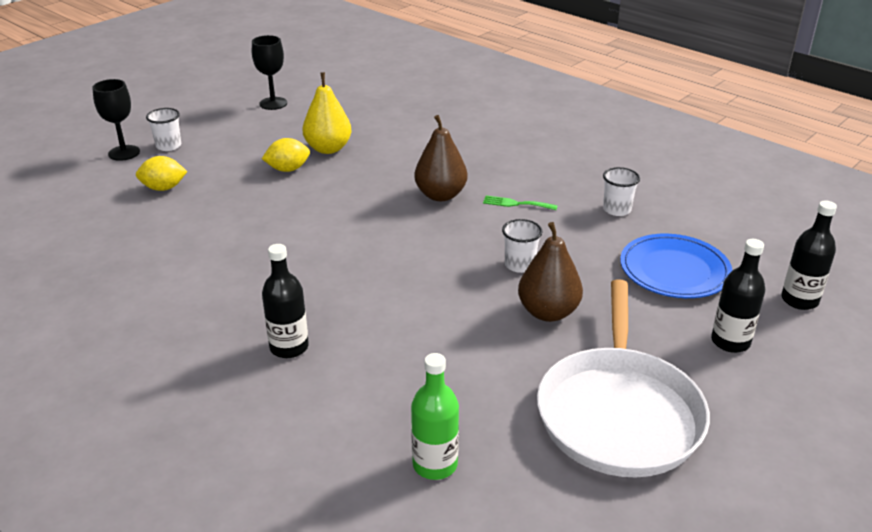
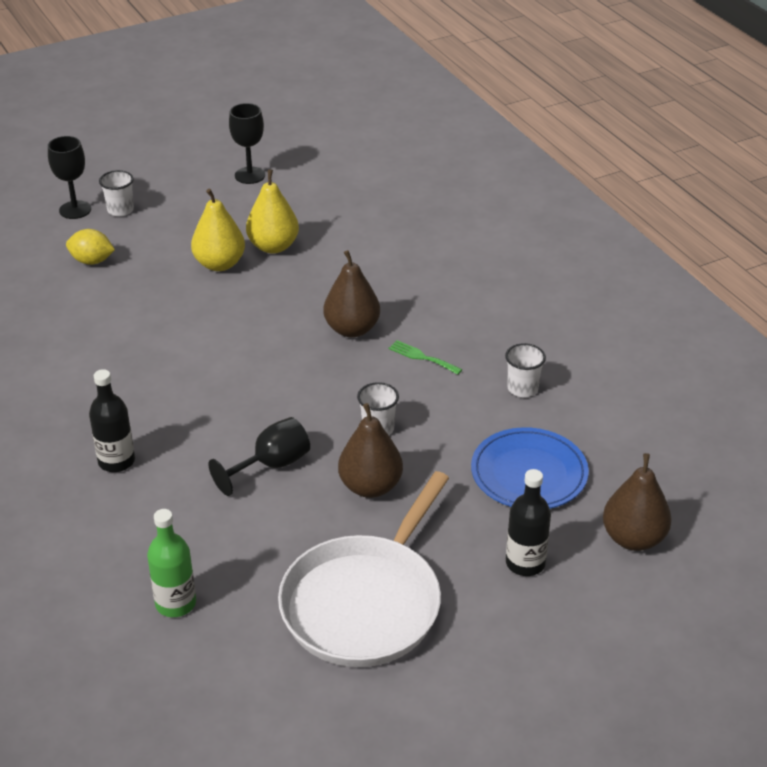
camera: 20 degrees right, 5 degrees up
(288, 169) = (219, 264): yellow lemon -> yellow pear
(444, 316) = (271, 465): none -> black goblet
(799, 300) = (633, 538): black bottle -> brown pear

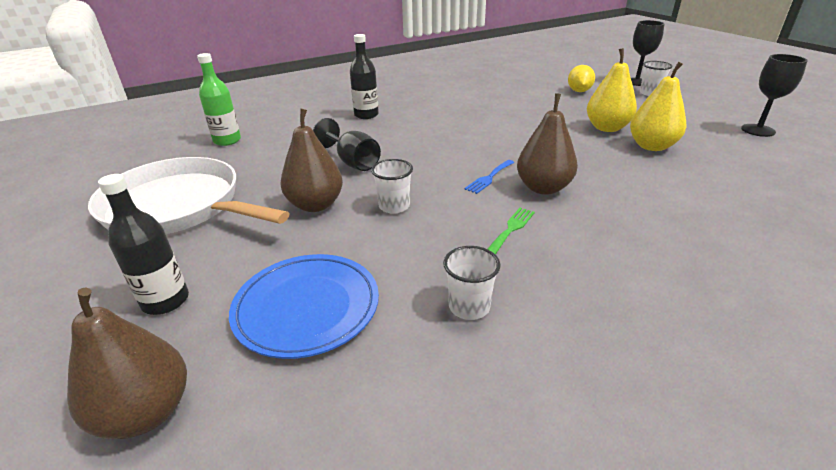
camera: 90 degrees right, 5 degrees down
(326, 361) = (489, 178): none -> blue fork

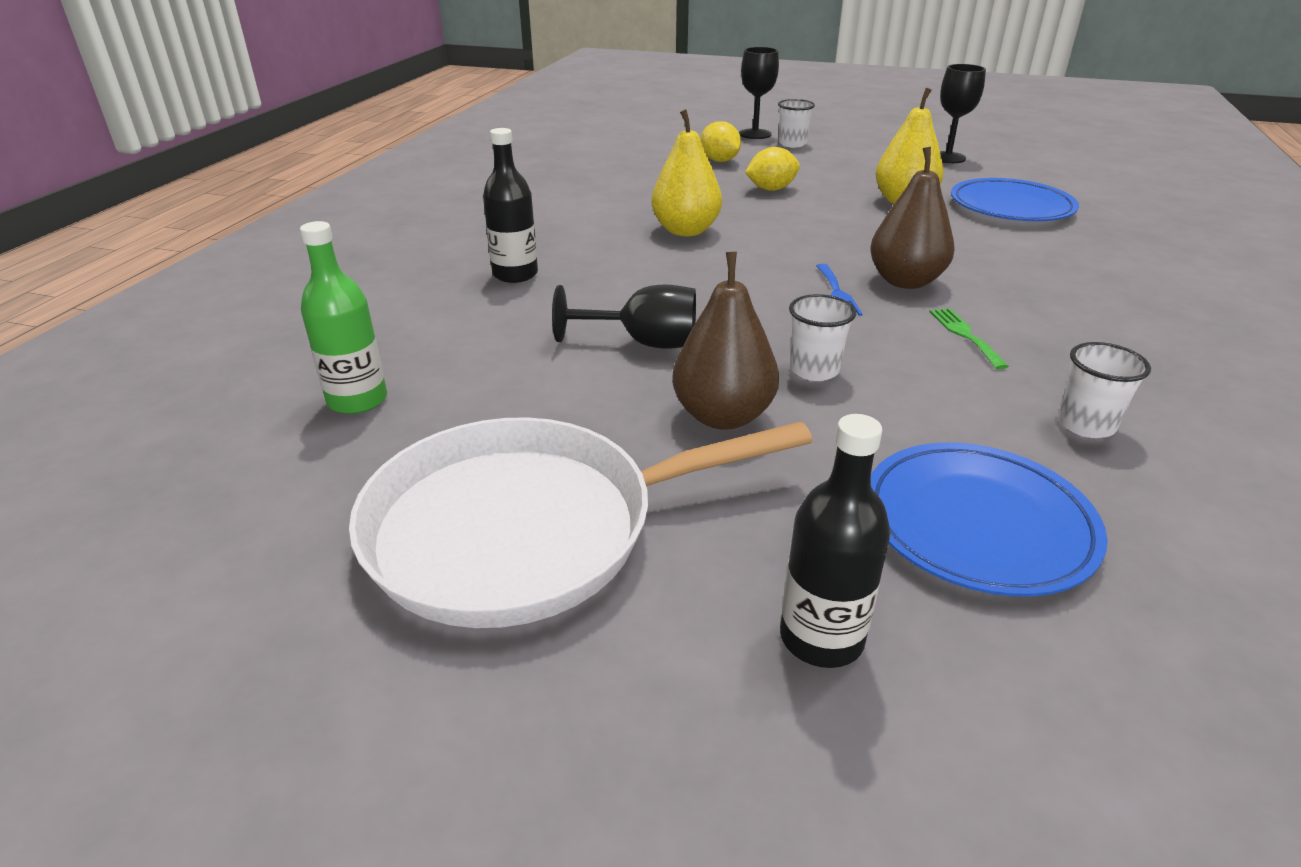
camera: 45 degrees left, 0 degrees up
(146, 412) = (1091, 743): brown pear -> none
(575, 114) = (771, 189): none -> yellow lemon
(607, 128) = (830, 195): yellow pear -> yellow pear (686, 231)
(734, 175) = (1011, 207): none -> blue plate

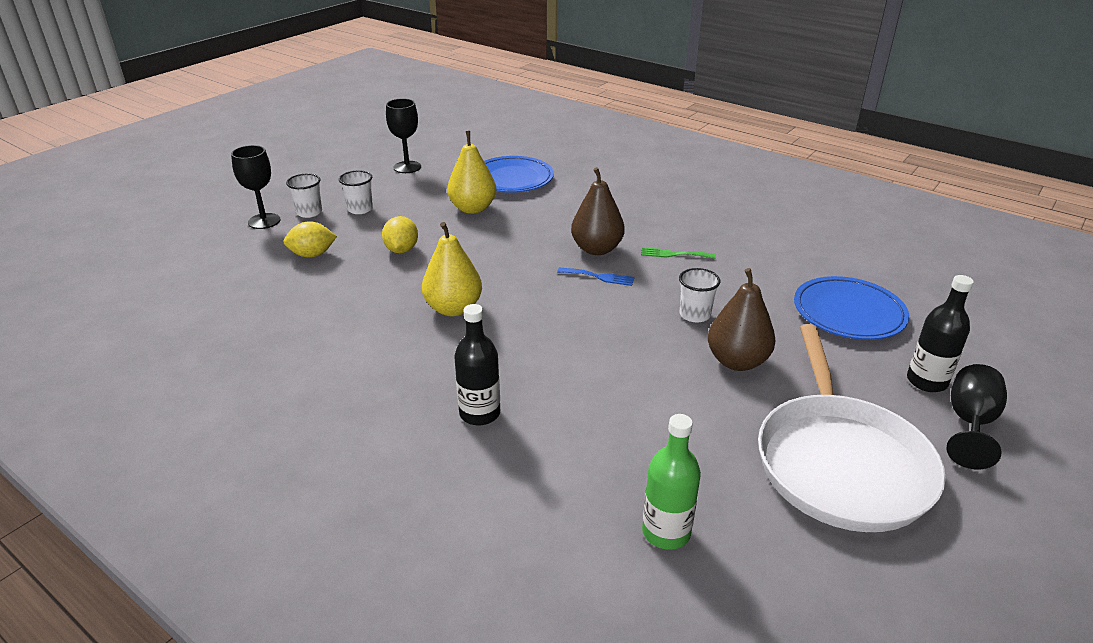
camera: 70 degrees left, 0 degrees up
(644, 343) = (633, 371): black goblet -> black goblet (970, 423)
(1085, 425) = (774, 255): white cup -> white cup (360, 209)

